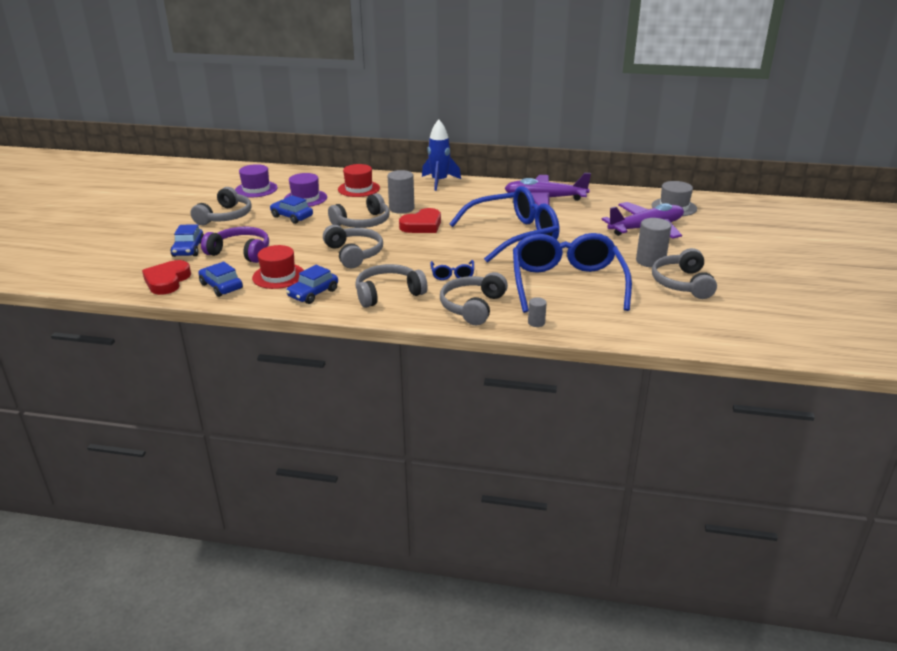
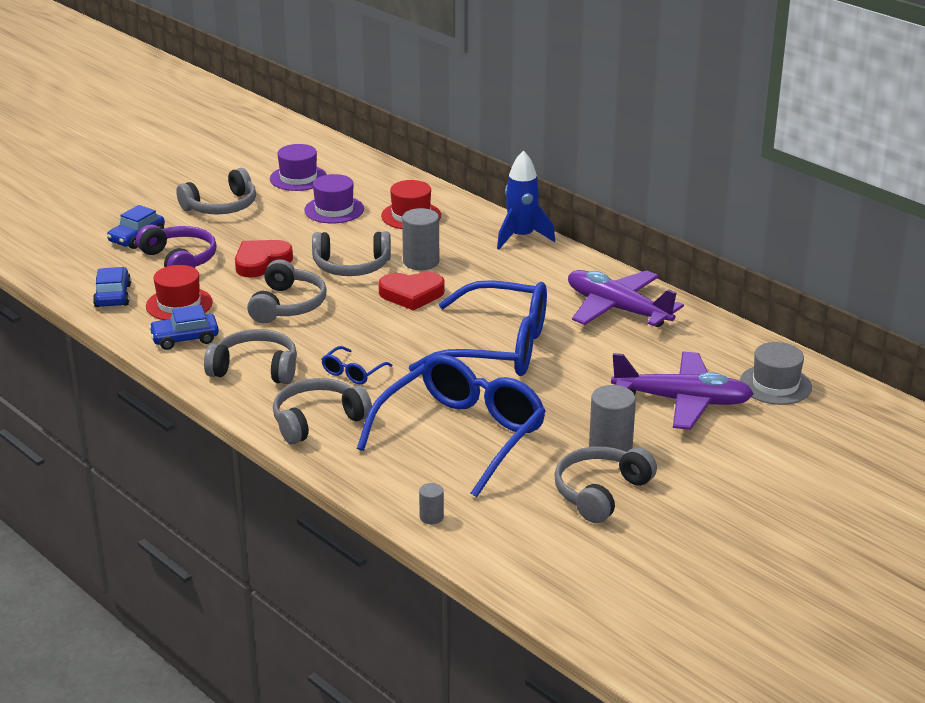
camera: 35 degrees right, 0 degrees up
(167, 281) = (74, 270): red heart -> red heart (261, 262)
(292, 217) = (287, 231): blue car -> none
(536, 322) = (355, 467): grey cylinder -> grey cylinder (431, 517)

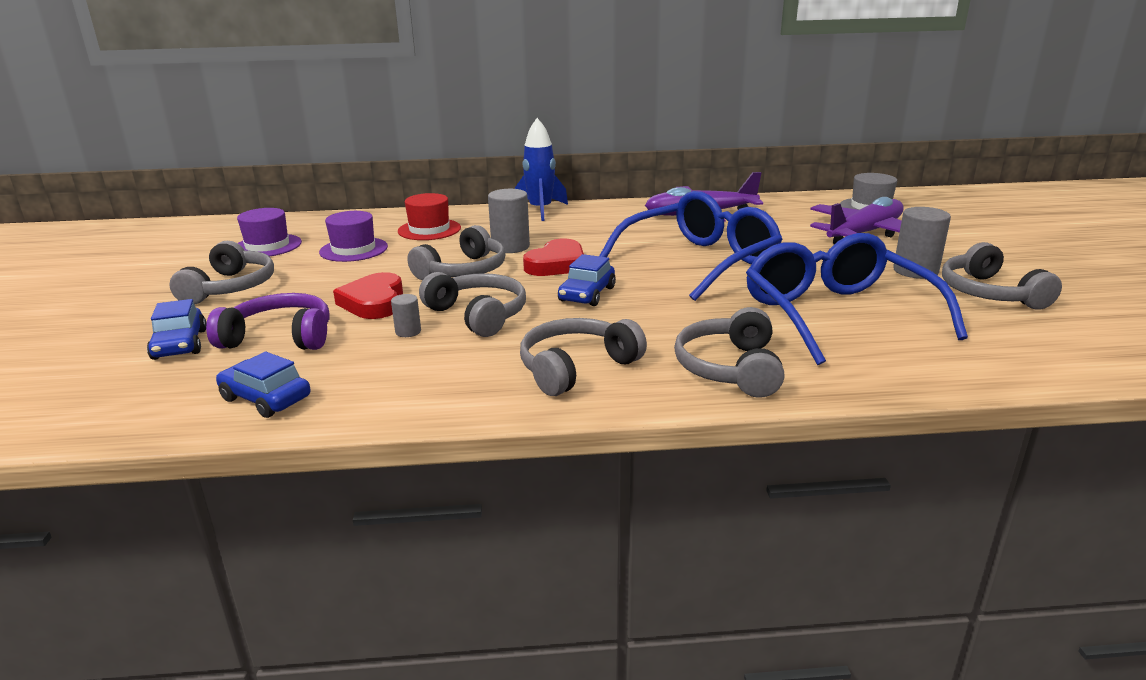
camera: 50 degrees left, 5 degrees down
(179, 304) = (367, 366): red hat -> none
(185, 339) = (445, 386): blue car -> blue car (587, 294)
(352, 373) = (657, 325): blue glasses -> none
(431, 517) = (987, 371): grey cylinder -> grey cylinder (408, 332)

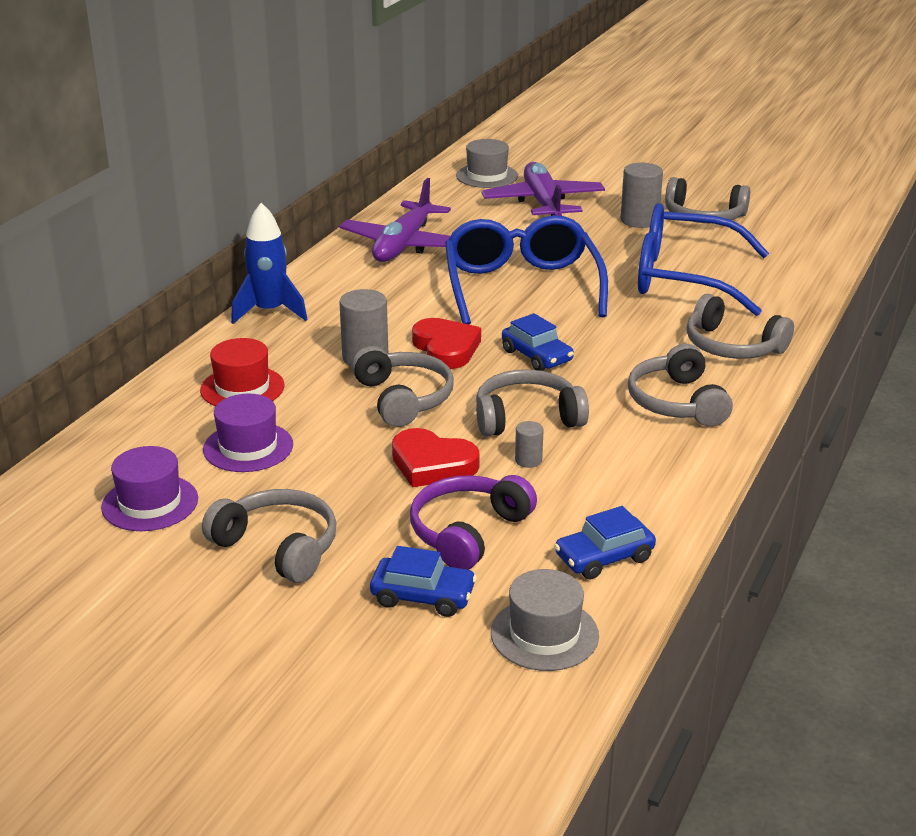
camera: 60 degrees left, 5 degrees up
(134, 401) = (544, 634): none -> grey hat

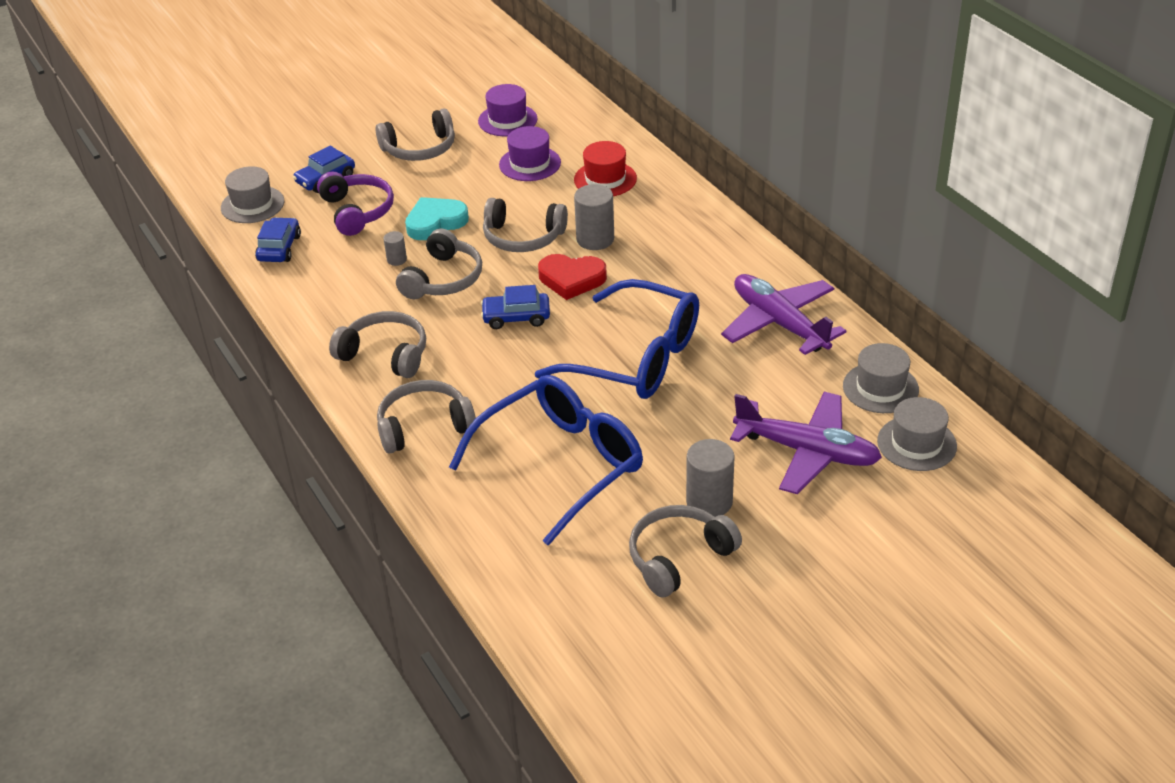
camera: 125 degrees right, 10 degrees up
(269, 312) = (710, 218): blue rocket -> none
(432, 464) = (435, 222): red heart -> turquoise heart
(440, 196) = (880, 388): none -> grey hat

